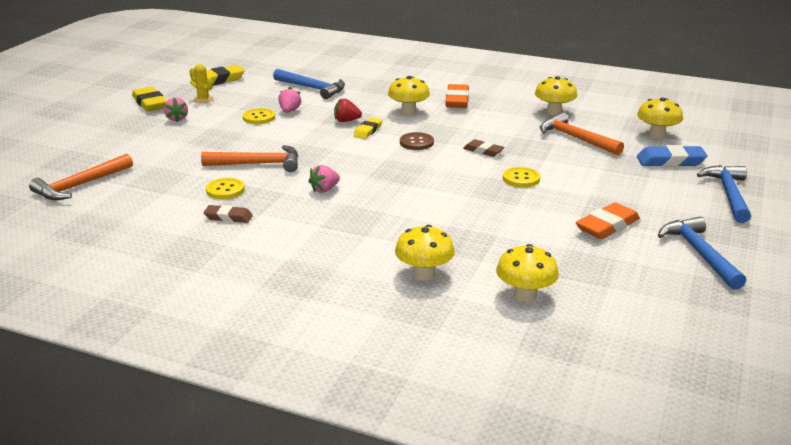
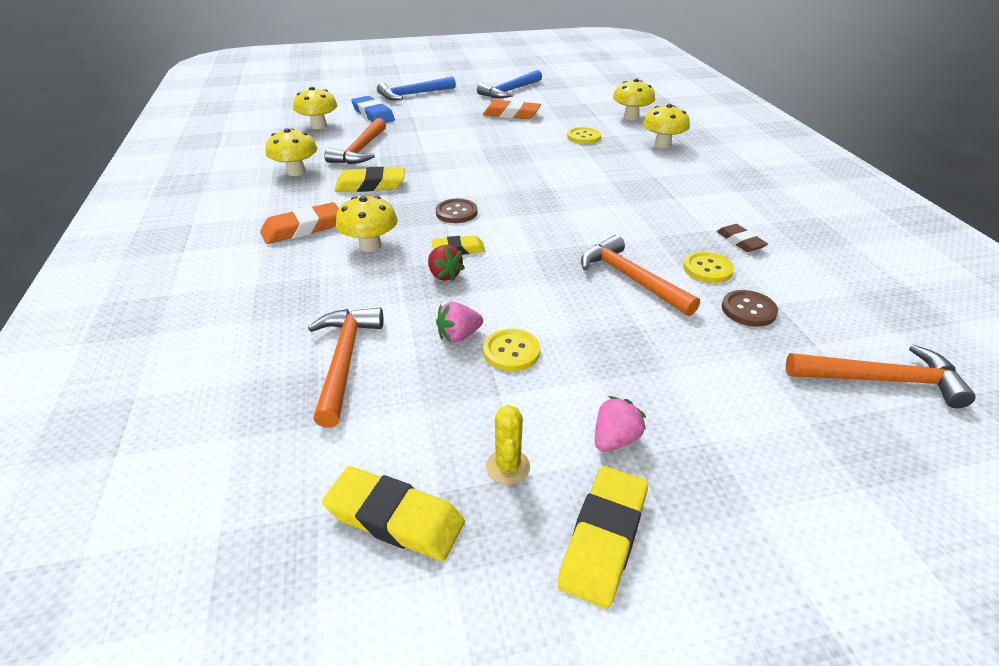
camera: 125 degrees left, 10 degrees up
(176, 182) = (748, 310): none -> brown button
(312, 88) = (344, 361): blue hammer -> orange hammer
(324, 189) = (619, 219): pink strawberry -> none
(483, 151) = (437, 178): brown eraser -> none
(499, 128) = (370, 185): none -> yellow eraser
(521, 178) = (475, 151): yellow button -> yellow button (583, 137)

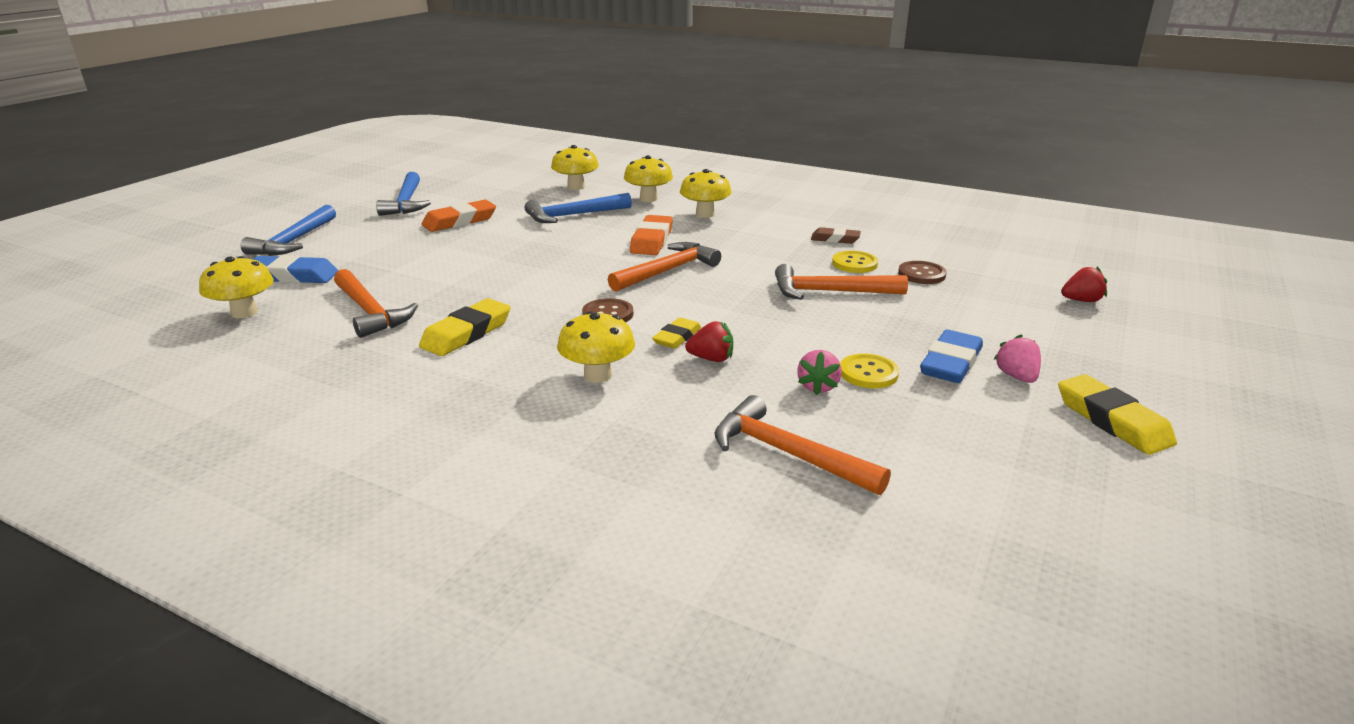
camera: 50 degrees left, 10 degrees down
(296, 172) = (341, 363): yellow mushroom -> yellow mushroom (705, 214)
(302, 228) = (492, 400): orange eraser -> orange eraser (651, 240)
(395, 518) = (1030, 497): yellow eraser -> none
(508, 467) = (1010, 428): yellow cactus -> none
(583, 137) = (573, 215): yellow button -> blue hammer
(588, 389) = (951, 363): none -> blue eraser
(868, 433) = (1081, 300): none -> red strawberry
(881, 380) = (1037, 274): orange hammer -> orange hammer (667, 271)

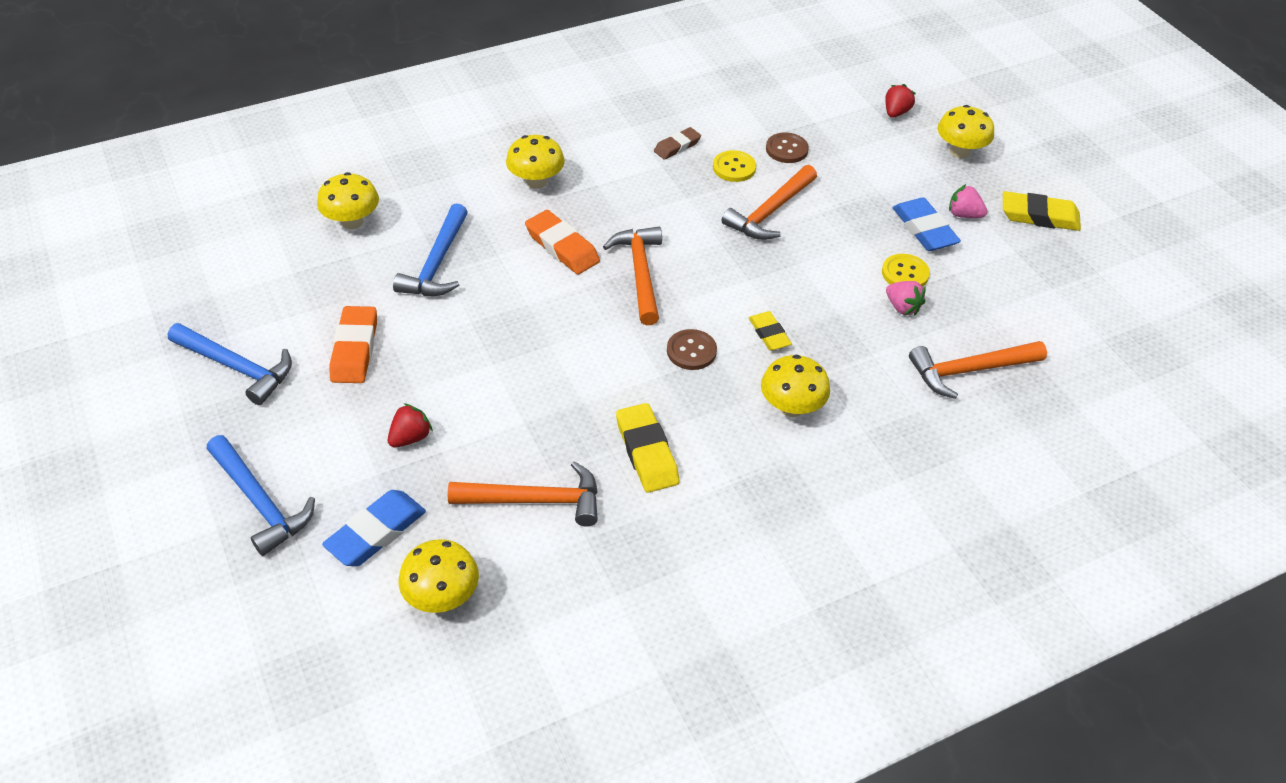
camera: 55 degrees left, 20 degrees up
(648, 199) = (451, 193): yellow mushroom -> yellow mushroom (959, 151)
(711, 359) = (819, 335): red strawberry -> red strawberry (410, 437)

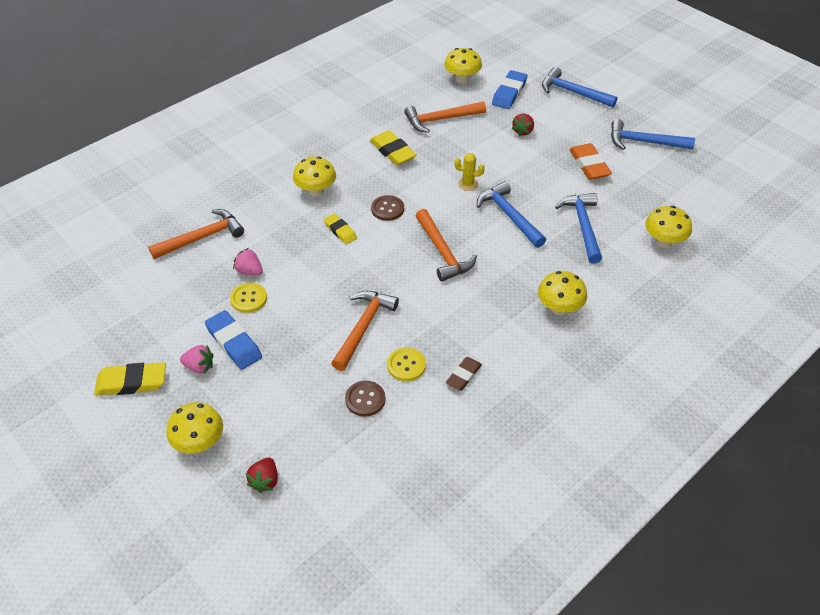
camera: 165 degrees right, 0 degrees up
(525, 300) = (509, 216): none -> blue hammer
(555, 362) = (468, 184): none -> yellow cactus
(562, 247) = (507, 258): orange eraser -> none

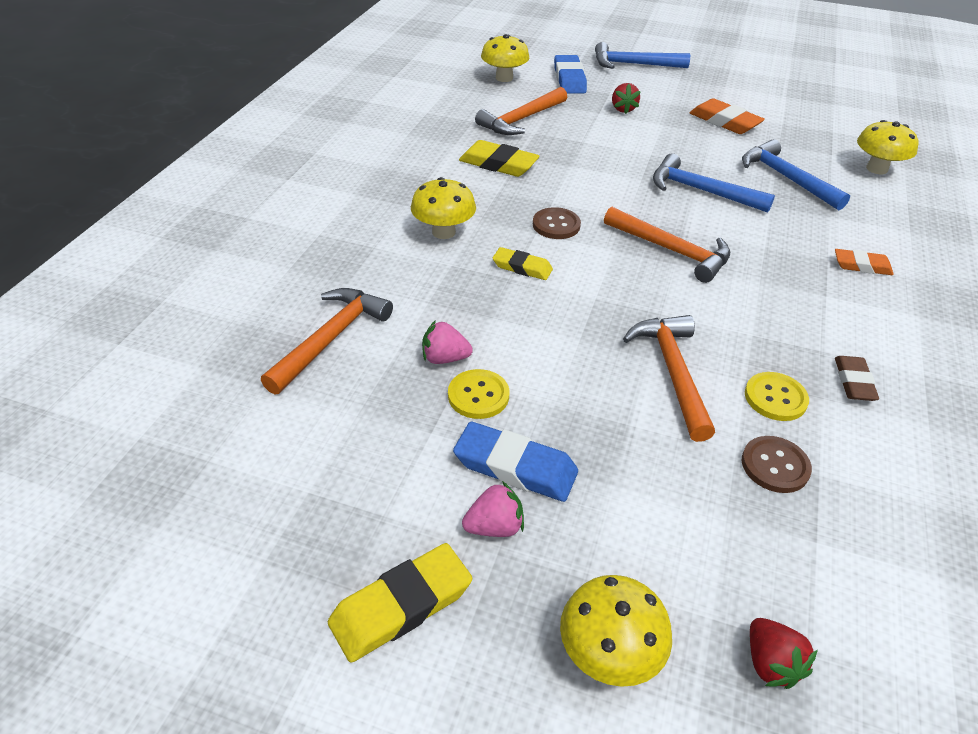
camera: 30 degrees left, 5 degrees down
(468, 184) = (621, 173): yellow cactus -> none
(559, 308) = (862, 266): yellow mushroom -> orange eraser
(644, 142) = (751, 89): blue hammer -> none

